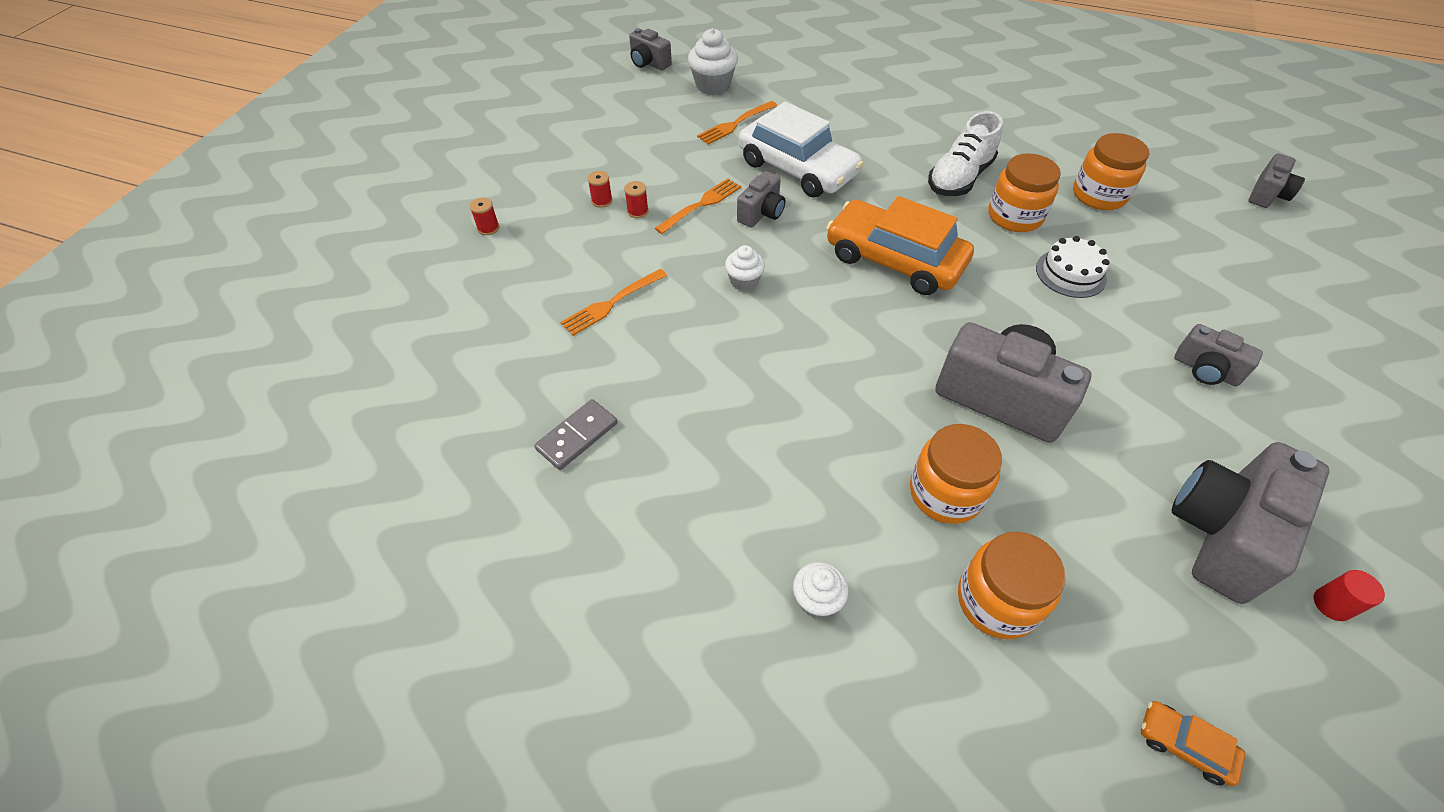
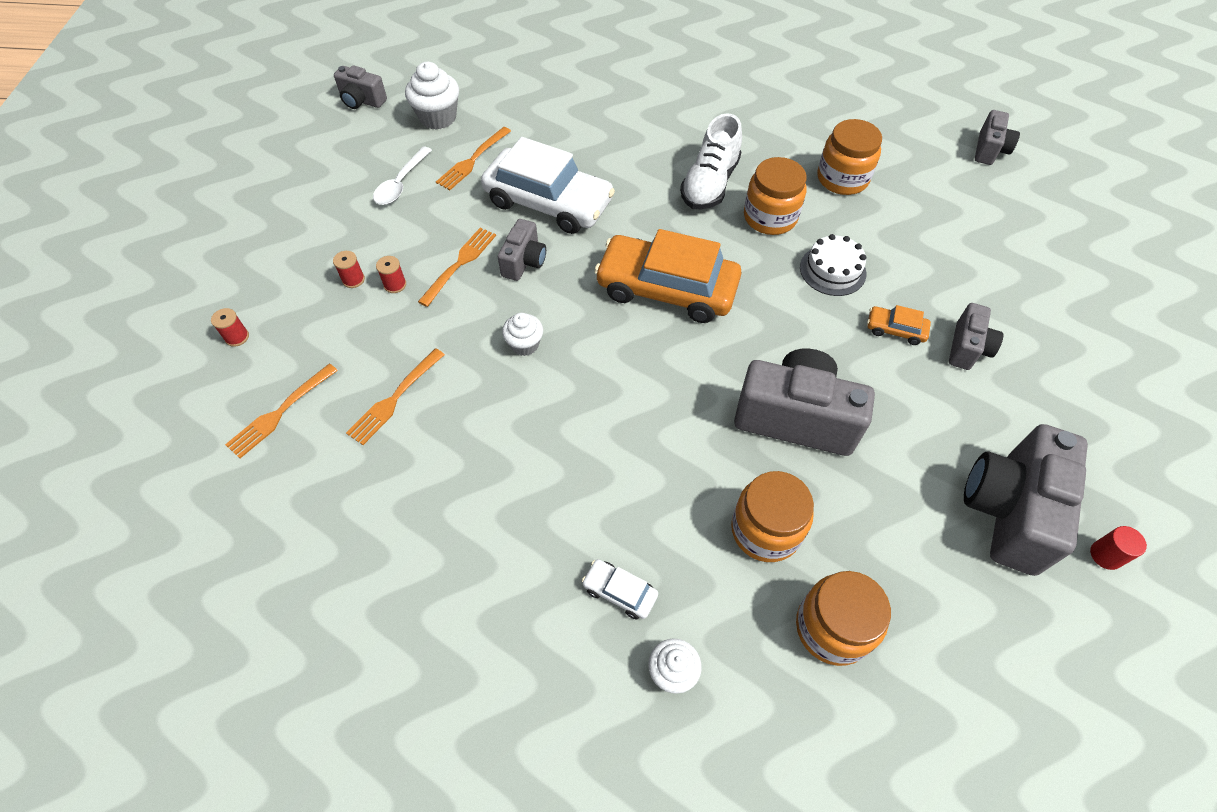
camera: 15 degrees left, 5 degrees up
(507, 295) = (280, 412): none -> orange fork
(577, 436) = (397, 558): grey domino -> none
(665, 132) = (401, 183): none -> white spoon
(781, 514) = (619, 592): none -> white car
(1184, 745) = (1011, 722): orange car -> orange car (895, 330)
(1205, 370) = (967, 348): grey camera -> grey camera turned 90 degrees counterclockwise

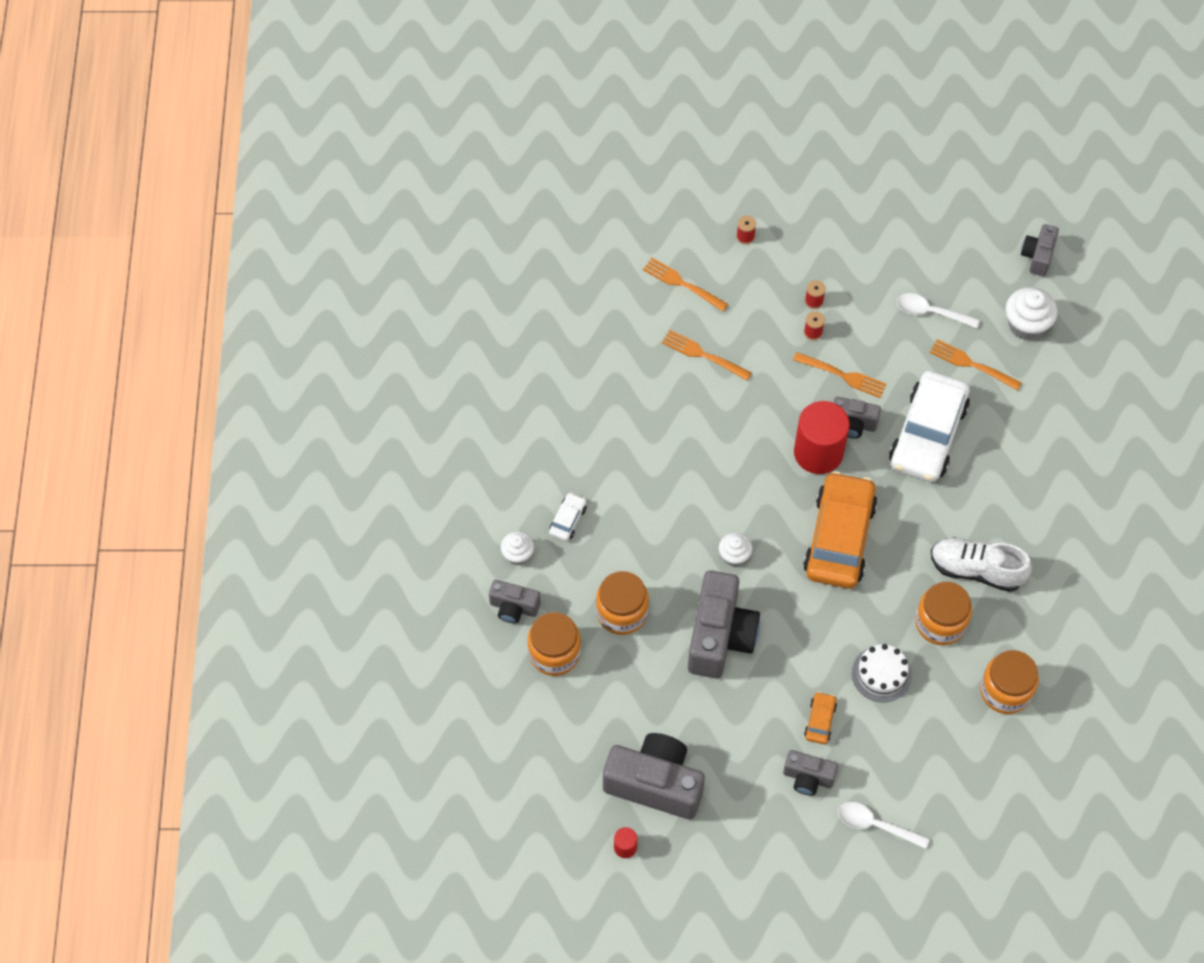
camera: 85 degrees right, 5 degrees up
(524, 344) = (765, 436): white cupcake -> white cupcake (734, 556)
(555, 296) = (818, 452): none -> red cylinder
(989, 150) = (1076, 840): grey camera -> grey camera (514, 607)
(1010, 294) = (876, 825): none -> white spoon

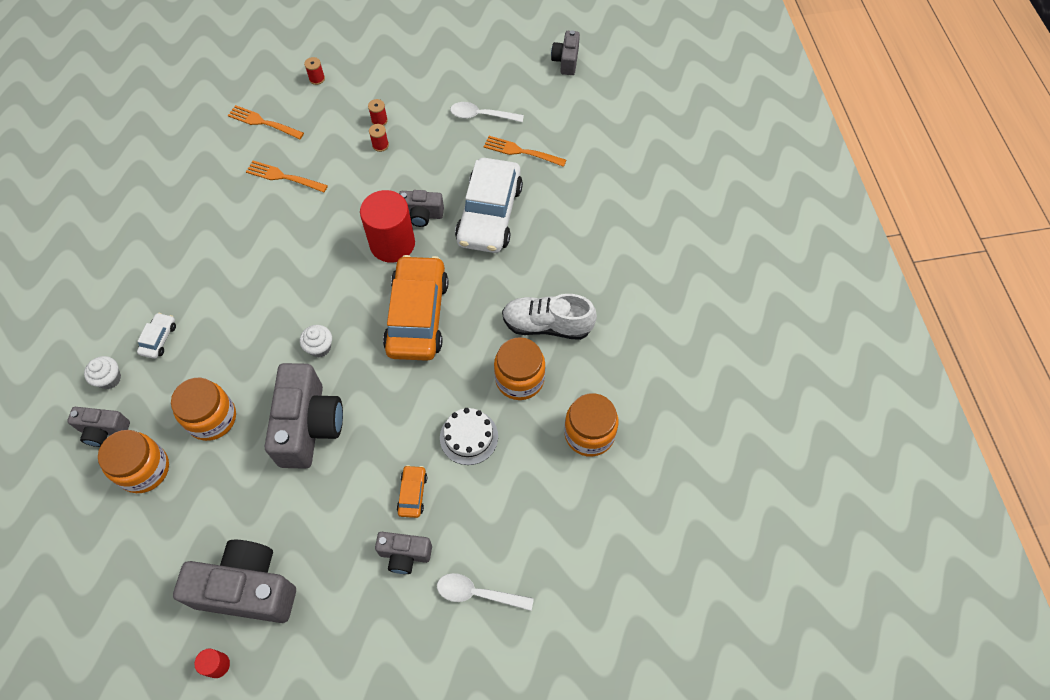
camera: 10 degrees left, 0 degrees up
(843, 375) = (409, 176): orange fork -> none
(1026, 325) = (564, 114): white cupcake -> none

